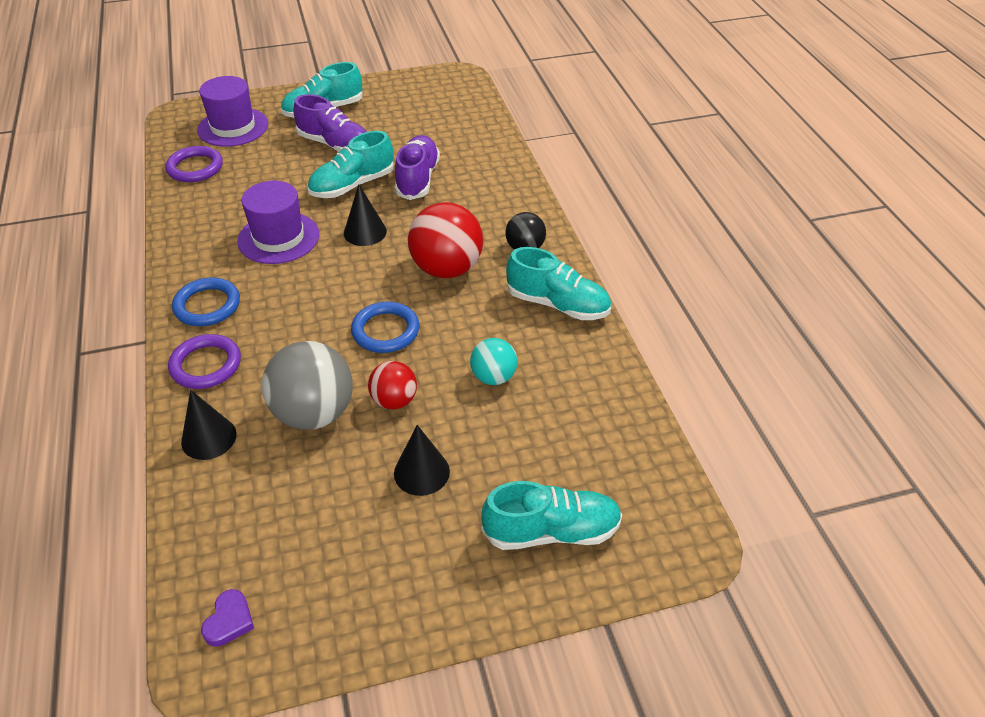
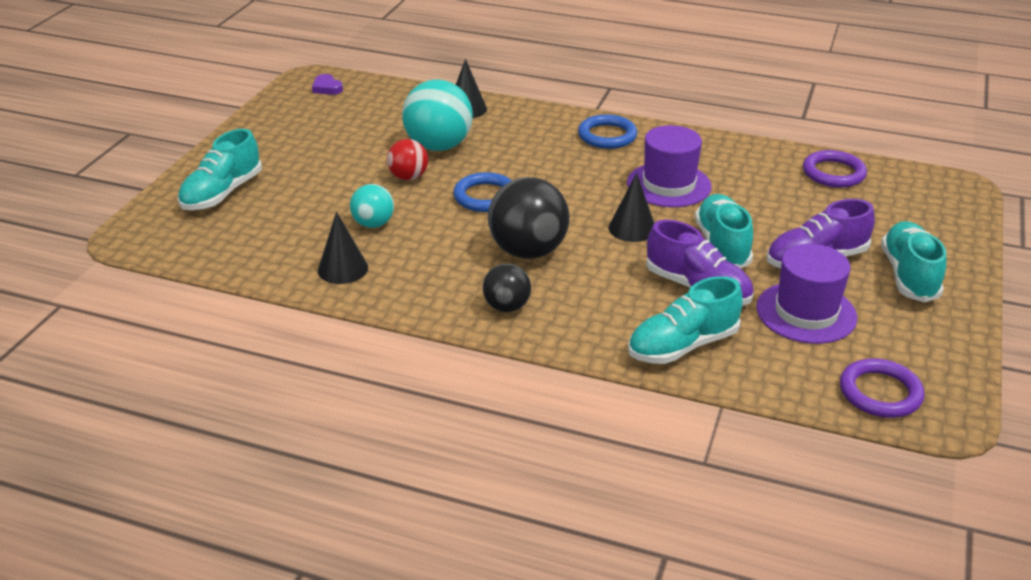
camera: 125 degrees right, 10 degrees down
(206, 365) = (538, 122): purple ring -> purple ring (880, 393)
(233, 127) = (906, 210): purple hat -> purple hat (806, 312)
(314, 413) = (438, 146): grey ball -> turquoise ball
(421, 472) = (334, 167): black cone -> black cone (343, 269)
(447, 269) = (528, 251): red ball -> black ball
(557, 304) = (409, 290): turquoise shoe -> turquoise shoe (682, 346)

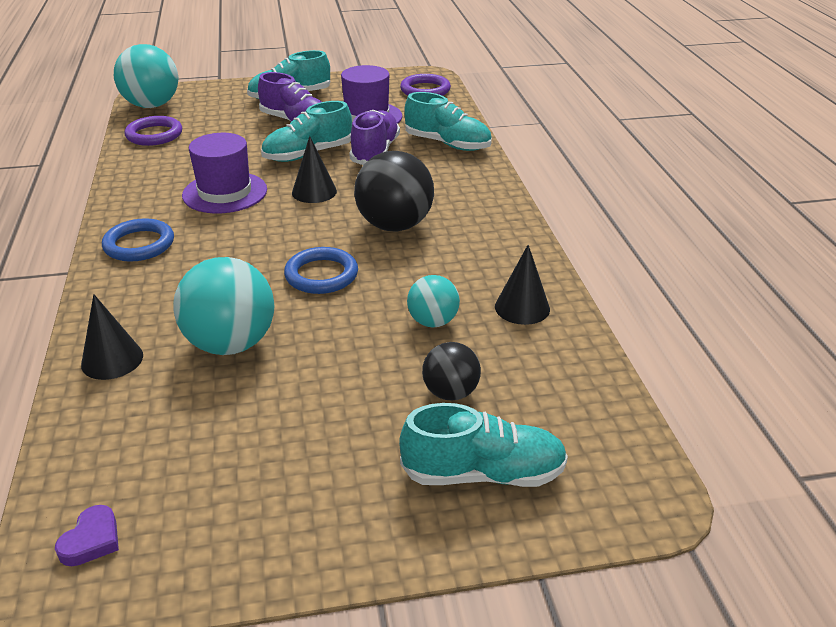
camera: 120 degrees left, 0 degrees up
(408, 177) = (320, 337): red ball -> none
(507, 307) = (480, 212): black ball -> black ball (450, 392)
(922, 184) = (152, 105): none -> turquoise ball

